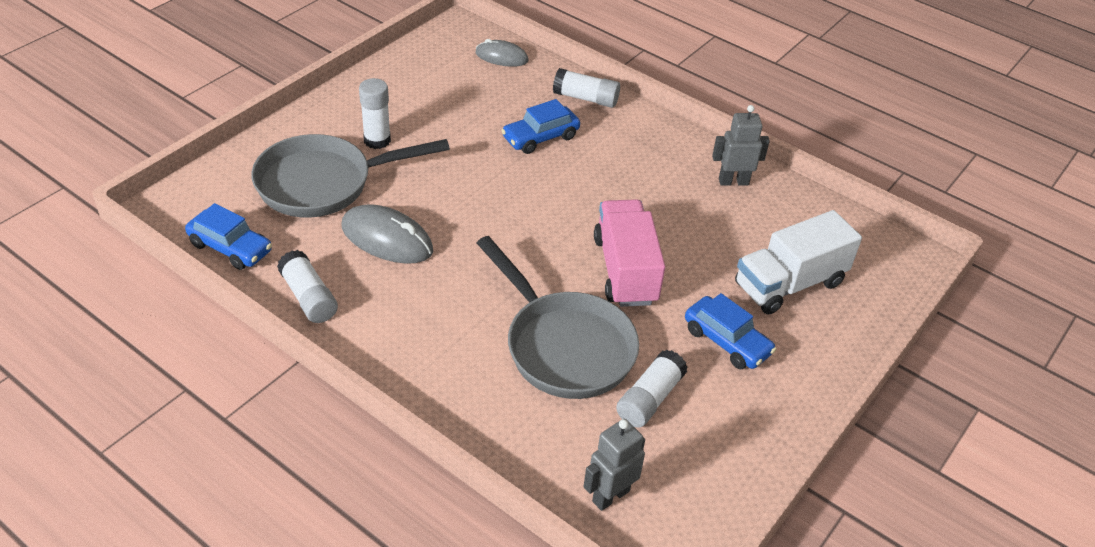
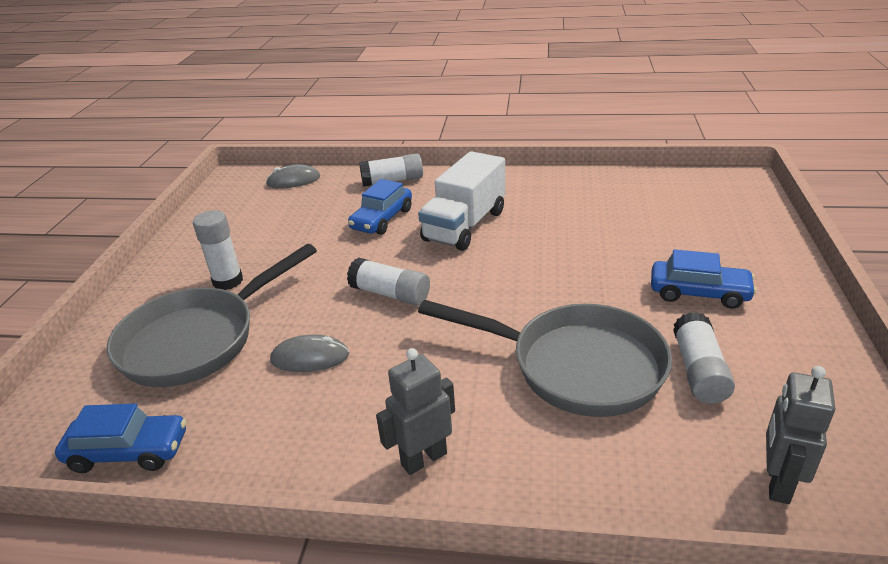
camera: 25 degrees left, 10 degrees down
(309, 297) = (268, 457): white glue stick -> white glue stick (390, 294)
(387, 239) = (310, 358): grey mouse -> grey mouse, size x0.64
(625, 270) = (557, 280): pink truck -> none
(733, 181) = (566, 187): grey robot -> grey robot (423, 458)
(789, 284) = (689, 232): white truck -> white truck (465, 226)

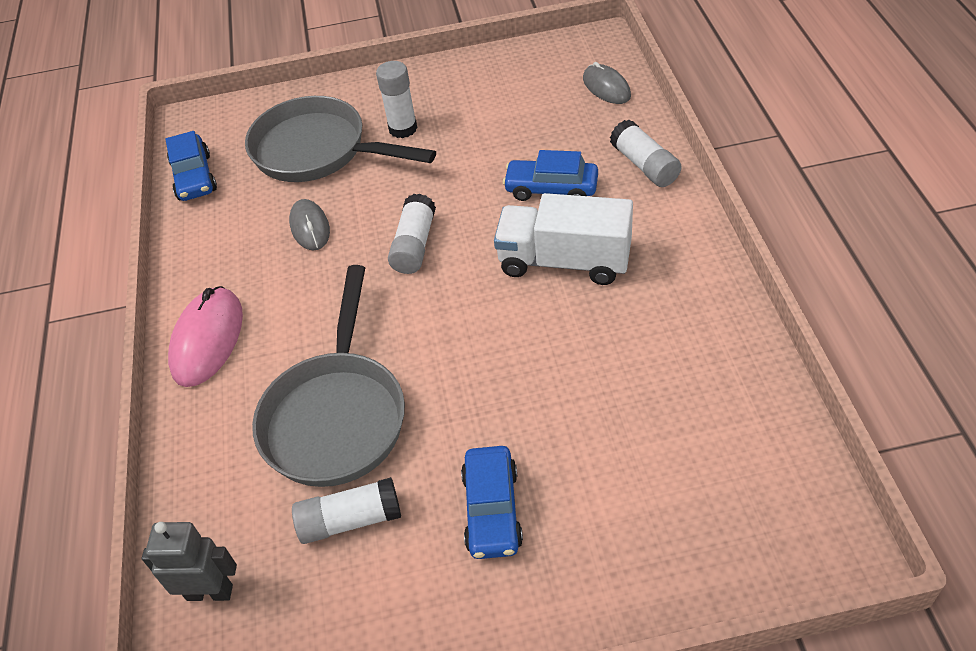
camera: 75 degrees right, 15 degrees up
(423, 458) = (207, 339): grey robot -> pink mouse

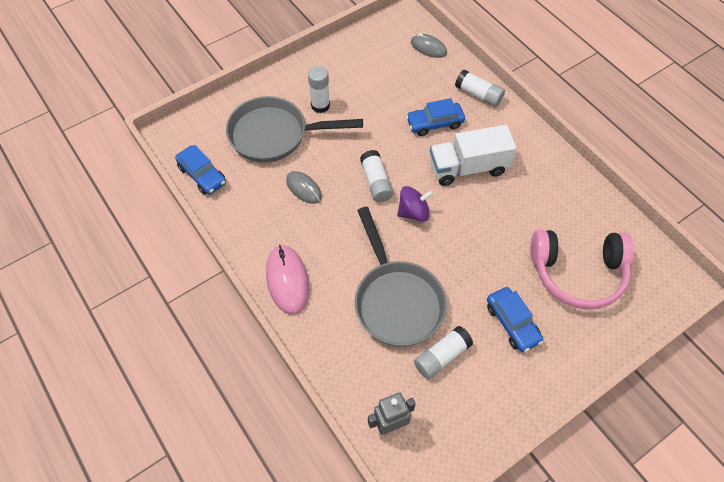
camera: 30 degrees left, 10 degrees up
(442, 301) = (413, 212): none -> purple spinning top
(650, 470) = (577, 273): none -> pink headphones

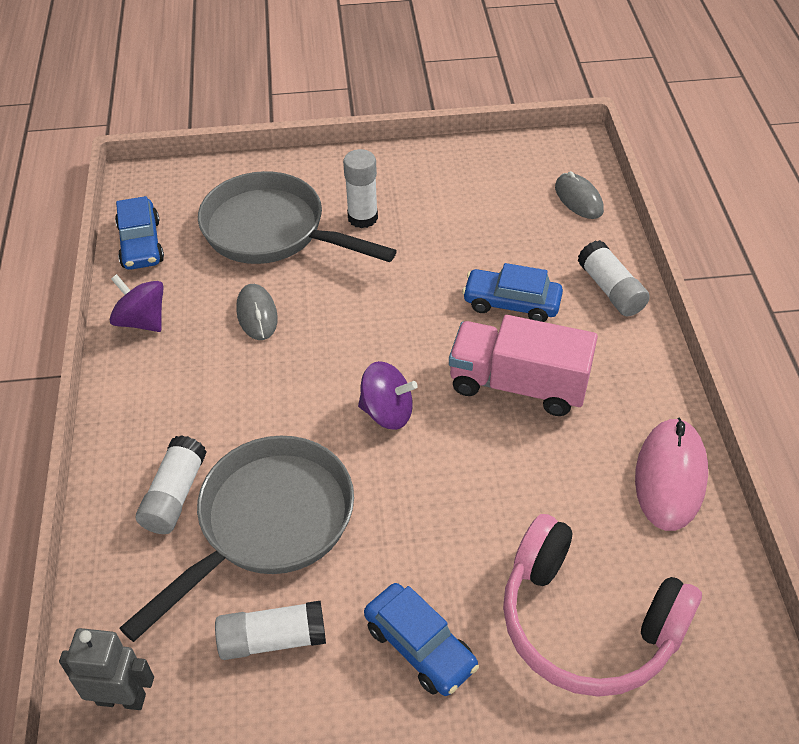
camera: 30 degrees right, 10 degrees down
(240, 221) = (142, 321): none -> purple spinning top
(287, 280) = (141, 424): pink mouse -> pink mouse (670, 476)
(376, 182) = (364, 347): white glue stick -> white glue stick (175, 495)
(396, 300) = (267, 524): grey pan -> grey pan turned 150 degrees counterclockwise
(468, 167) = (518, 385): white truck -> pink truck
(512, 323) = (420, 646): blue car -> blue car turned 45 degrees counterclockwise

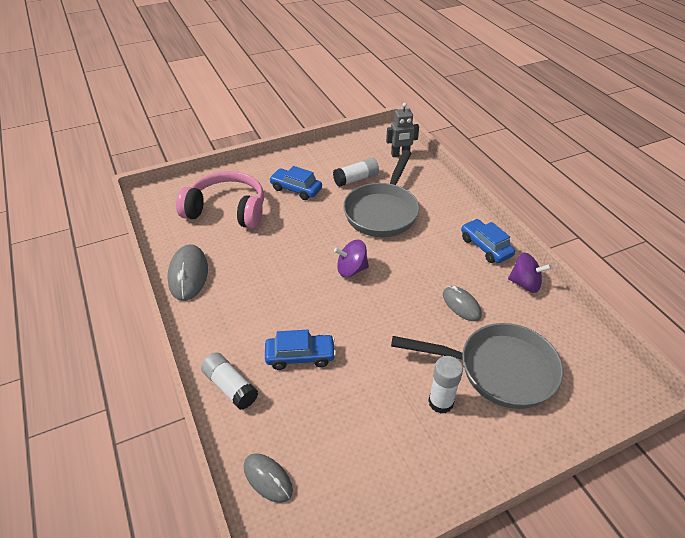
camera: 160 degrees right, 5 degrees down
(141, 244) = (577, 334): blue car -> blue car (485, 247)
(175, 495) = (432, 212): white glue stick -> none
(518, 385) = (282, 302): pink truck -> none
(670, 476) = (188, 274): pink mouse -> grey mouse

